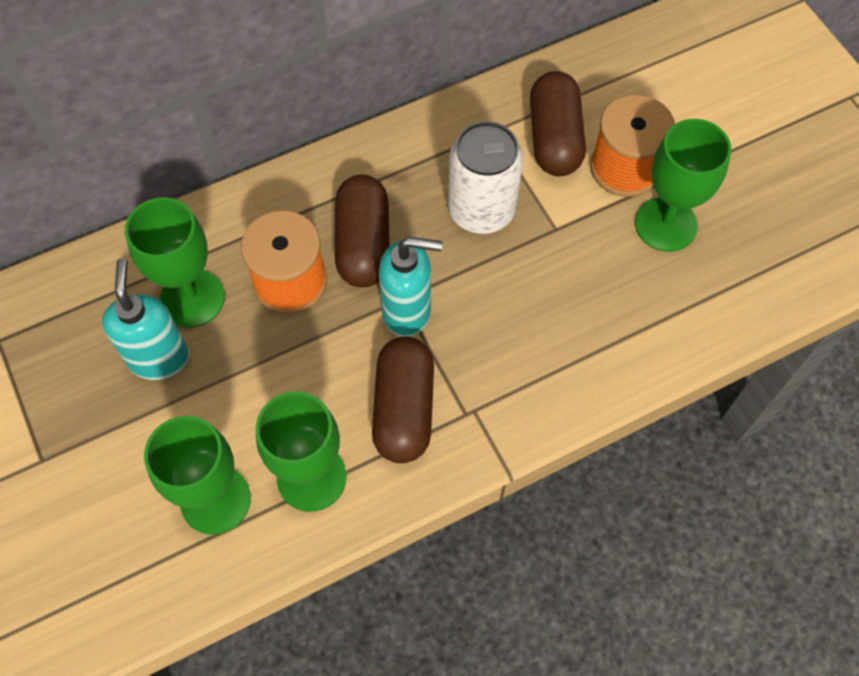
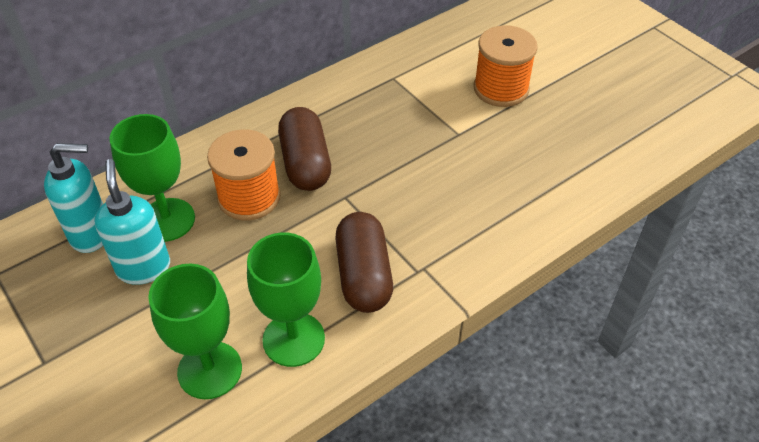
camera: 10 degrees left, 15 degrees down
(407, 312) = (352, 205): turquoise soap dispenser -> turquoise soap dispenser (91, 234)
(481, 210) = (396, 129): white can -> none
(554, 138) = (442, 77): brown capsule -> none
(666, 224) = (543, 120): green goblet -> none

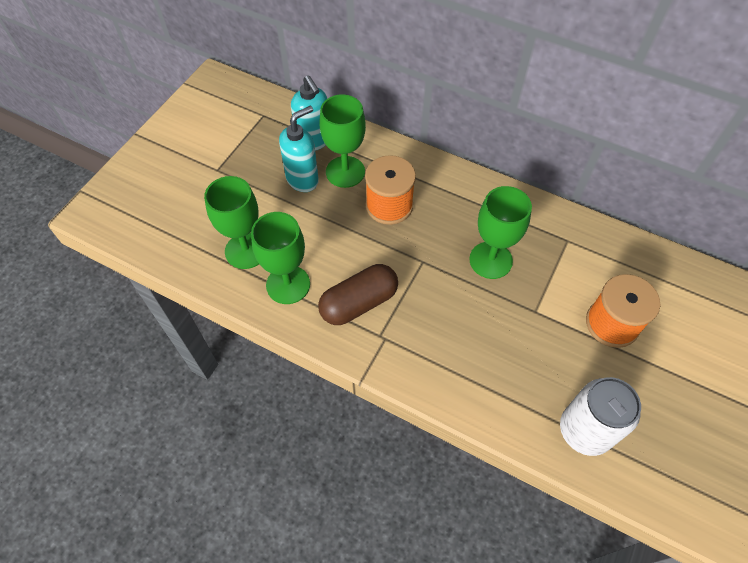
camera: 65 degrees right, 10 degrees up
(305, 163) = (439, 223): brown capsule -> none
(379, 142) = (490, 260): none -> green goblet
(599, 153) = (585, 430): none -> white can

